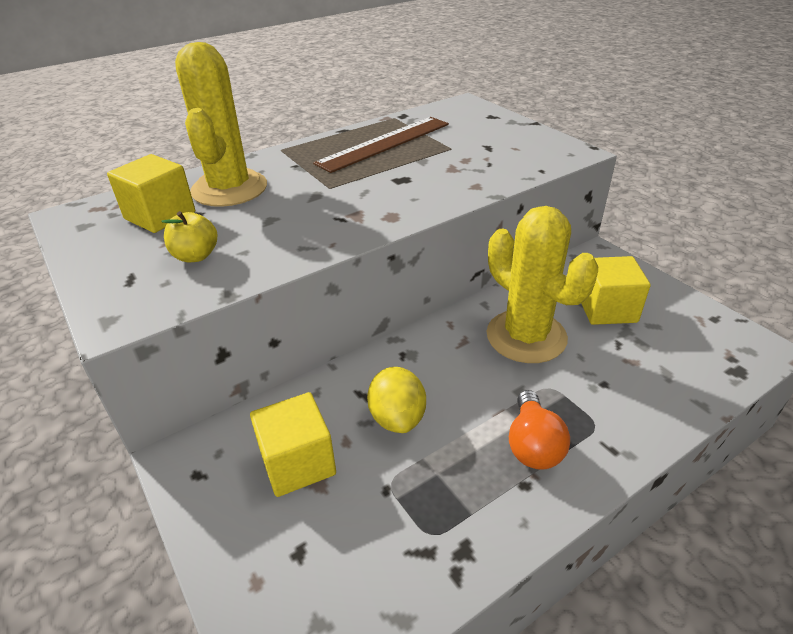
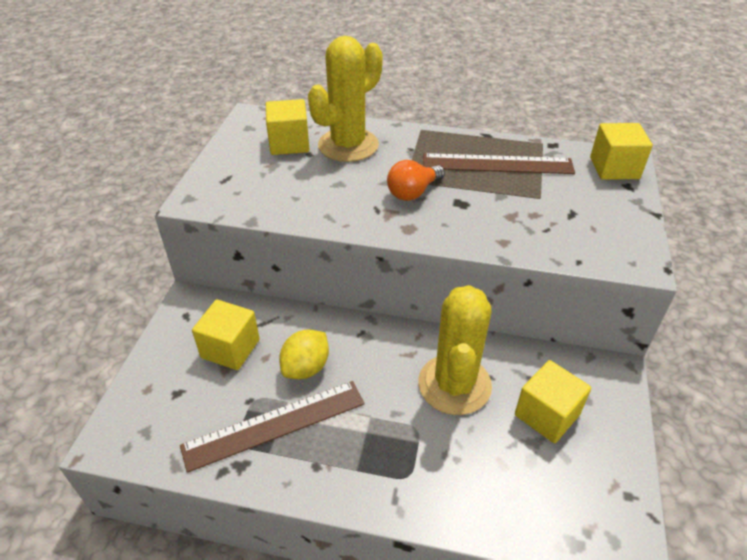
camera: 45 degrees right, 5 degrees up
(196, 256) = (270, 184): yellow apple -> none
(441, 487) = (274, 425): none -> brown ruler
(466, 110) = (614, 168): none -> yellow cube
(533, 445) = (353, 451): orange light bulb -> orange light bulb (413, 192)

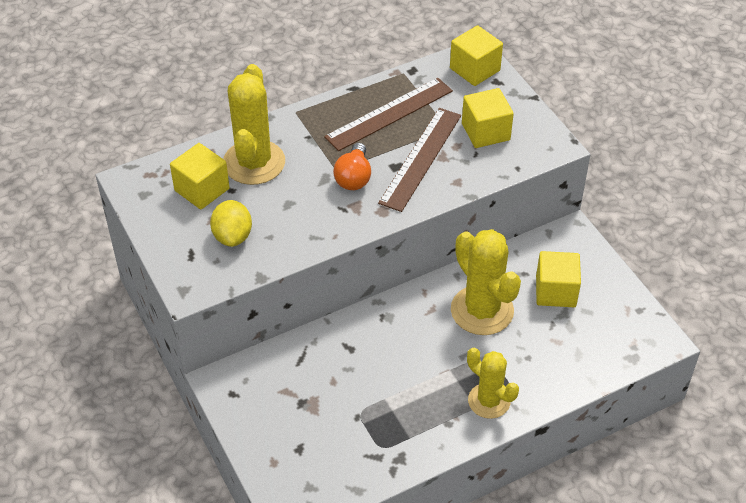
camera: 40 degrees left, 5 degrees up
(230, 348) = (299, 393): yellow cube -> yellow cube (485, 132)
(274, 425) = (393, 419): brown ruler -> brown ruler (421, 158)
(306, 367) = (371, 368): yellow lemon -> yellow lemon (232, 236)
(375, 473) = (489, 401): none -> yellow cactus

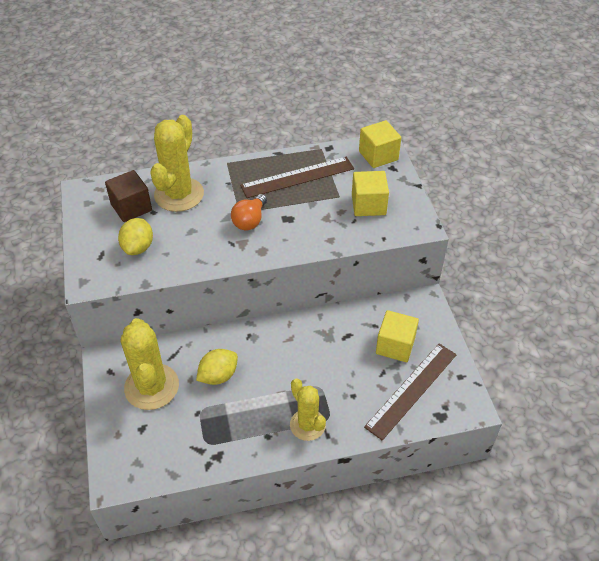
camera: 15 degrees right, 0 degrees up
(202, 189) = (131, 207): yellow cube -> brown cube
(365, 370) = (218, 376): none -> yellow lemon
(421, 158) = (308, 216): brown ruler -> brown ruler (412, 390)
(482, 310) = (329, 348): yellow cactus -> yellow cactus (151, 387)

